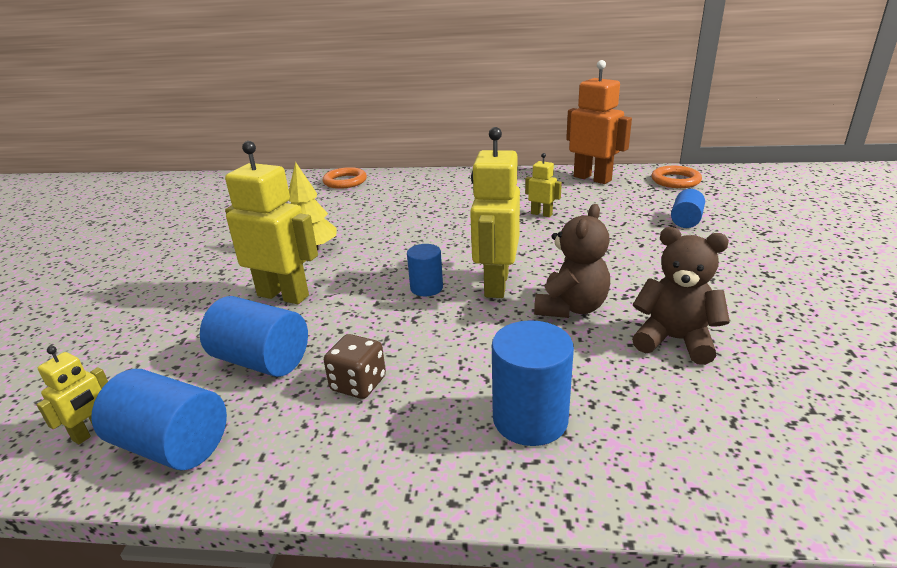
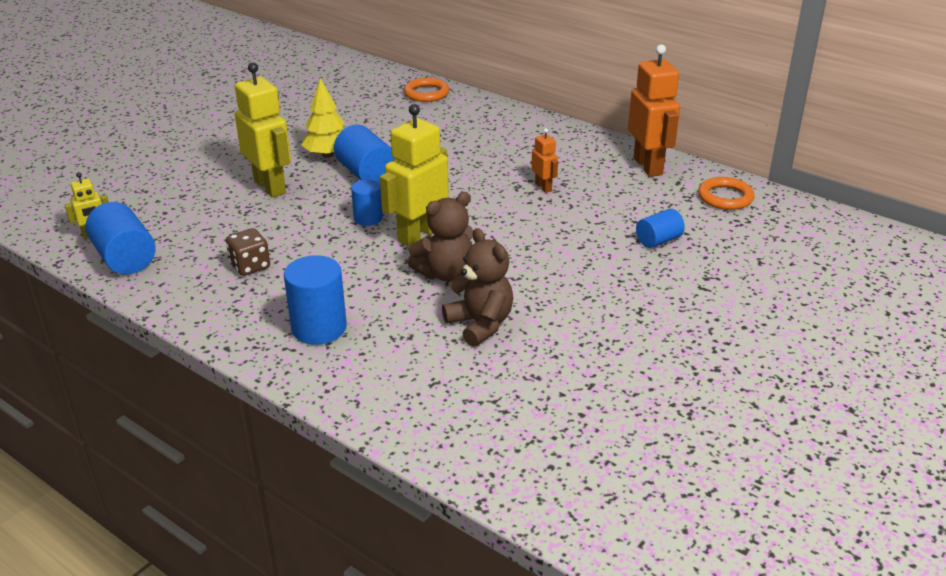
camera: 30 degrees right, 5 degrees up
(261, 361) = (213, 228): blue cylinder -> blue cylinder (367, 174)
(541, 214) = (543, 187): yellow robot -> orange robot

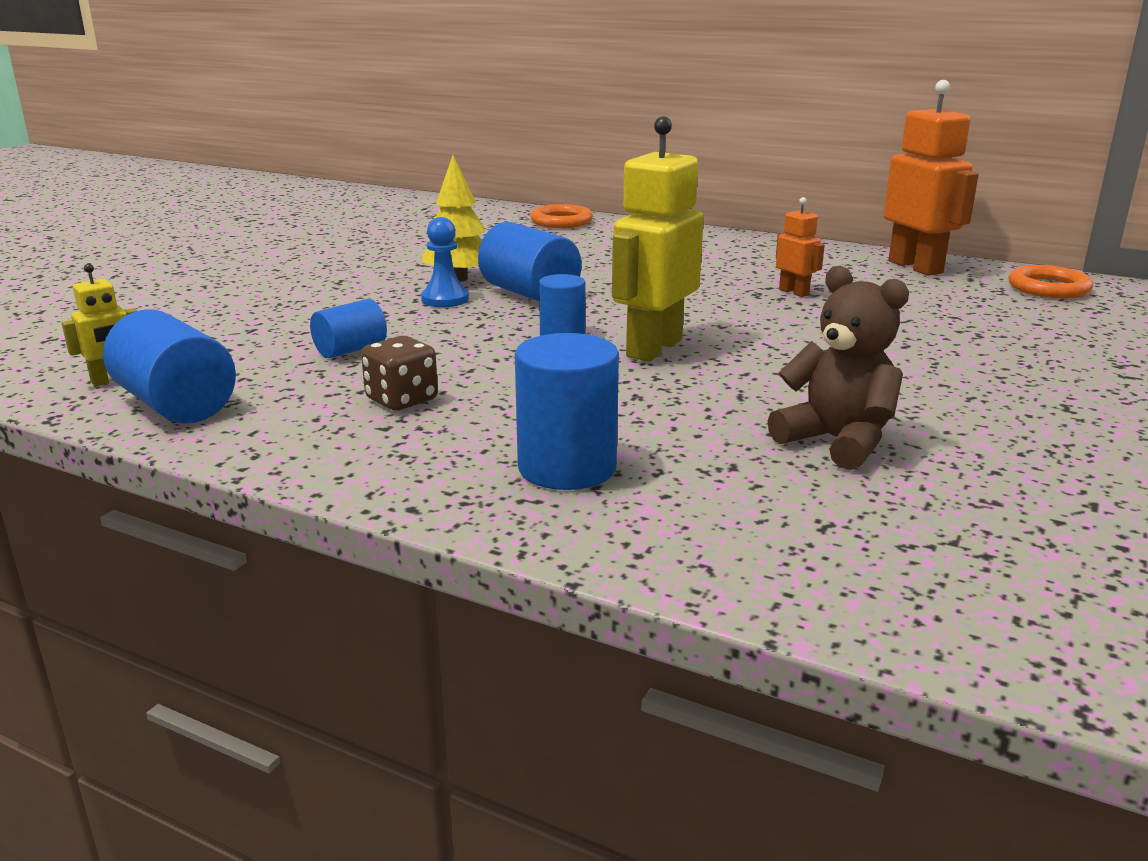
camera: 10 degrees left, 10 degrees down
(270, 186) = (389, 313): yellow robot -> none
(310, 176) = (445, 299): none -> blue pawn
(445, 273) = (729, 386): brown teddy bear -> none
(658, 240) = (1008, 332): blue cylinder -> blue cylinder (350, 350)

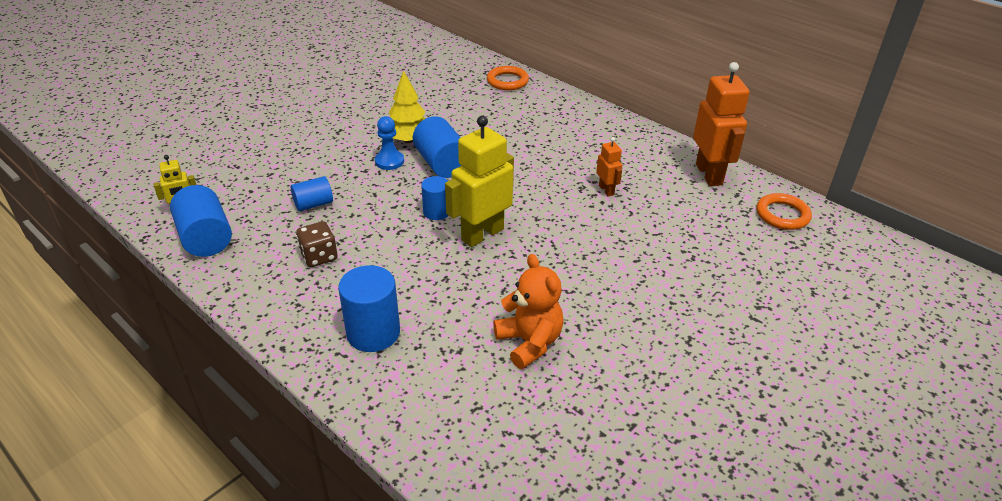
camera: 15 degrees right, 15 degrees up
(837, 442) = (529, 342): brown teddy bear -> orange teddy bear

